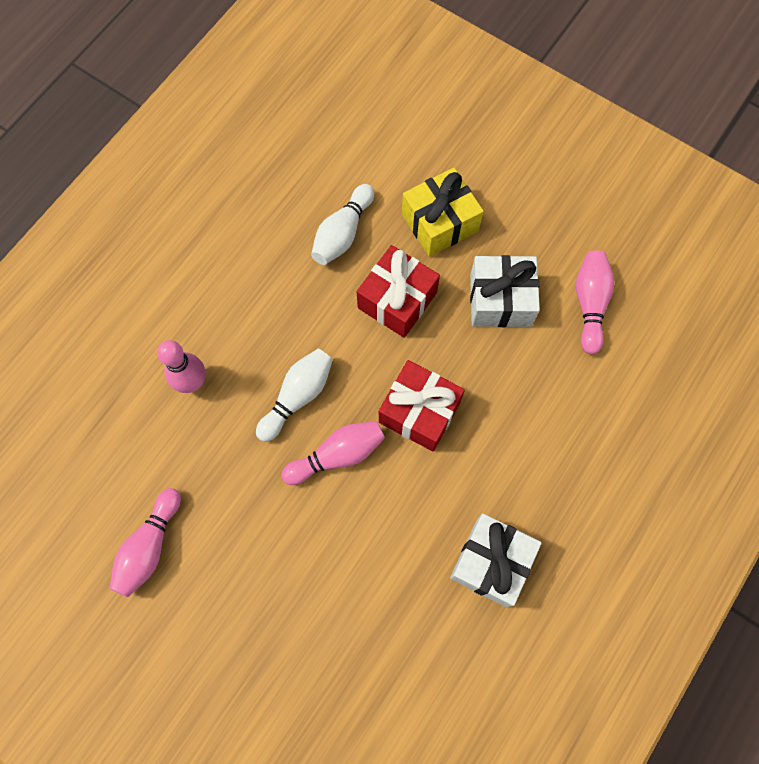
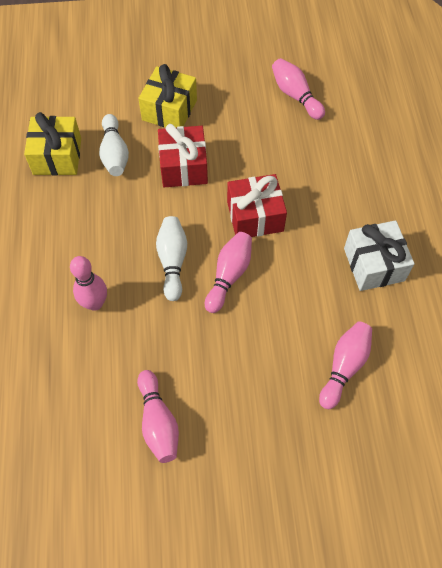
camera: 40 degrees left, 10 degrees down
(286, 195) = (57, 156): none -> yellow gift
(361, 641) = (344, 367): none -> pink bowling pin
(500, 300) = (244, 126): white gift -> none

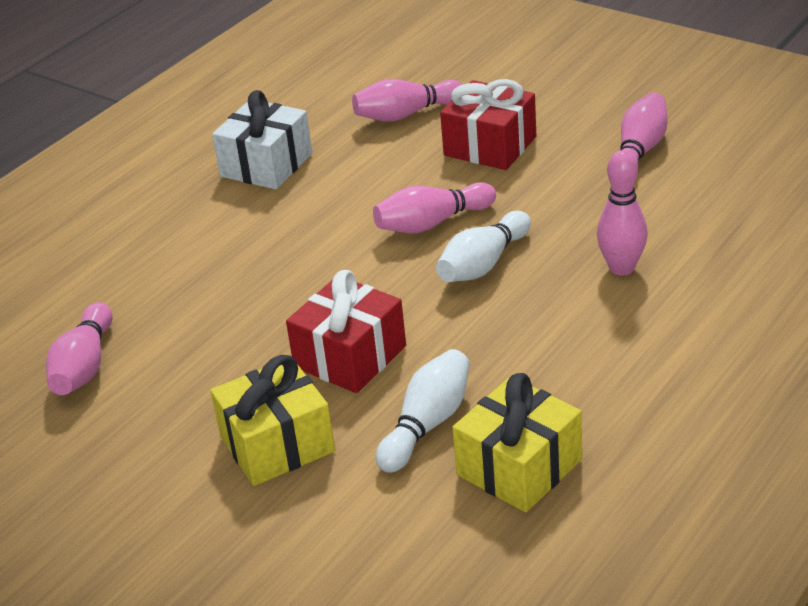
camera: 135 degrees left, 25 degrees down
(255, 216) = (331, 260): red gift -> red gift (490, 146)

